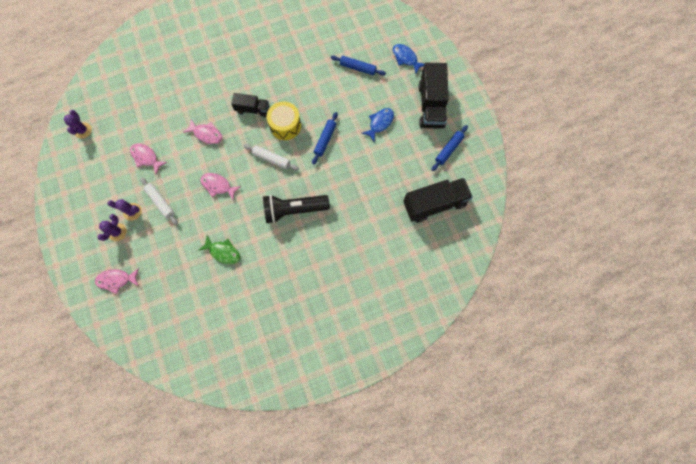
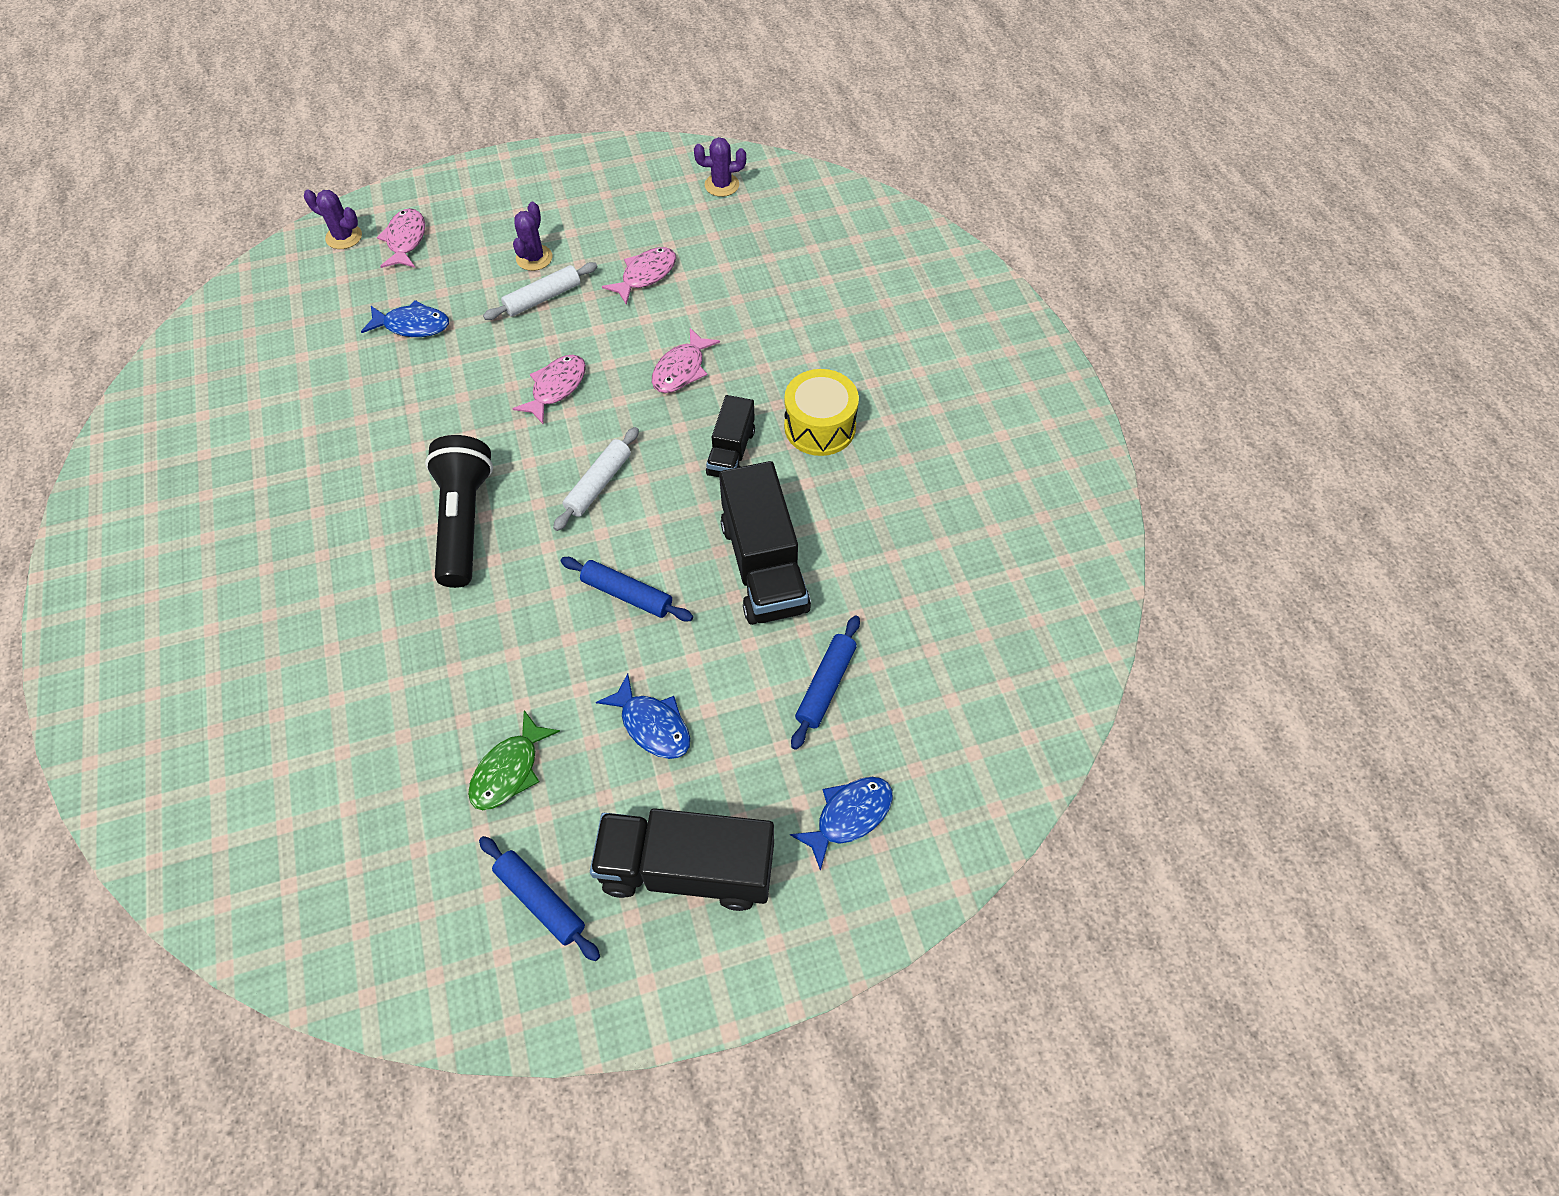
camera: 95 degrees right, 15 degrees down
(117, 232) = (499, 238): purple cactus -> purple cactus (344, 237)
(178, 261) = (413, 325): none -> blue fish
(223, 252) = (407, 394): green fish -> green fish (509, 770)
(285, 126) = (679, 514): yellow drum -> yellow drum (820, 427)
(434, 204) = (392, 838): black truck -> black truck (764, 566)

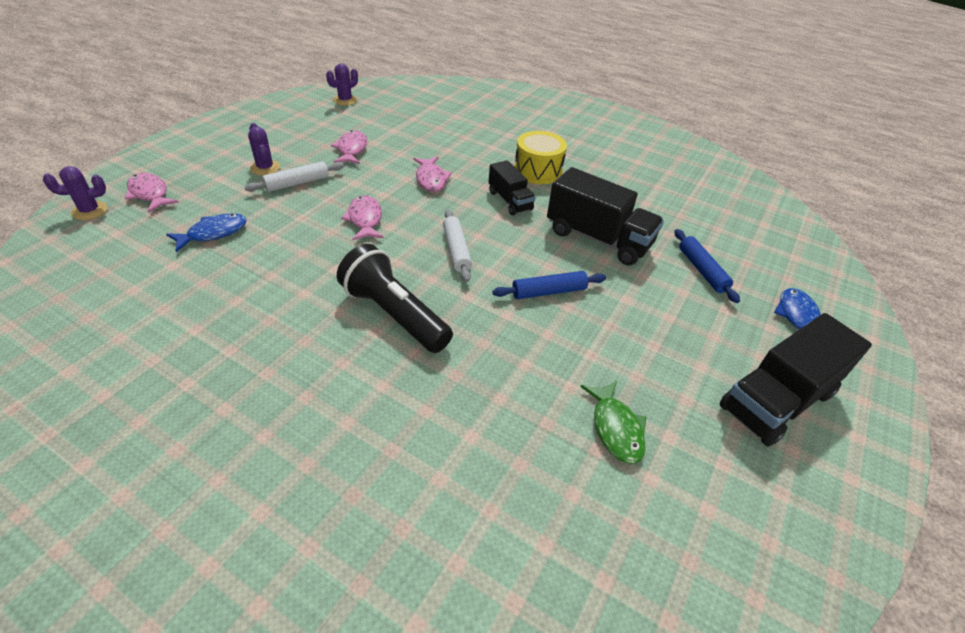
camera: 45 degrees left, 15 degrees down
(540, 900) = (739, 487): blue rolling pin -> none
(543, 298) = (297, 183): white rolling pin -> white rolling pin turned 45 degrees clockwise
(652, 725) = (655, 344): blue fish -> none

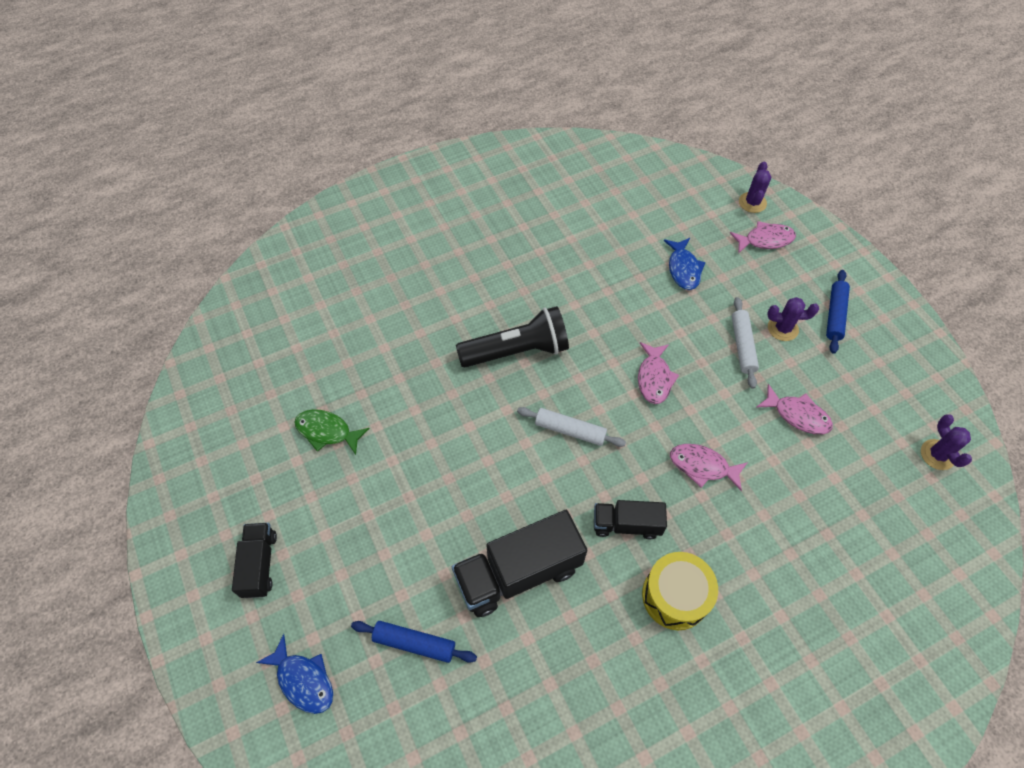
camera: 125 degrees right, 15 degrees up
(365, 219) = (654, 378): pink fish -> pink fish turned 75 degrees clockwise
(549, 292) = (474, 474): blue rolling pin -> blue rolling pin (834, 315)
(777, 400) = (259, 564): black truck -> black truck, size x0.58

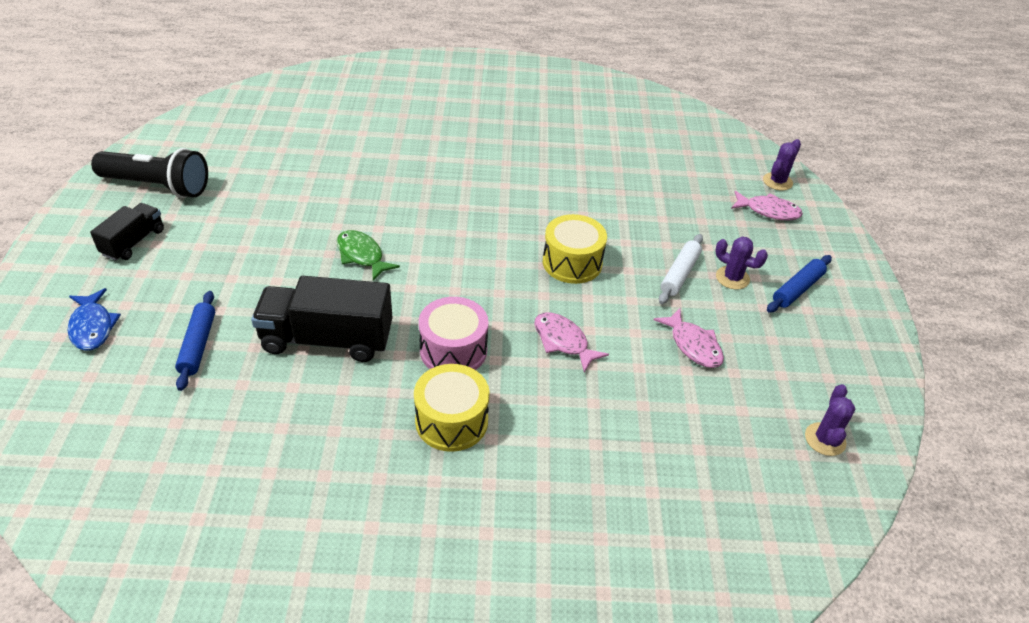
camera: 25 degrees right, 15 degrees down
(327, 431) = (262, 185): green fish -> green fish (362, 255)
(414, 643) = (198, 345): blue rolling pin -> blue rolling pin turned 45 degrees clockwise
(517, 351) = (464, 197): black flashlight -> black flashlight (158, 186)
(570, 430) = (462, 266): white rolling pin -> none
(626, 524) = (453, 350): black truck -> pink drum
(654, 378) = (572, 263): pink fish -> yellow drum
(683, 269) = (667, 201): blue fish -> none

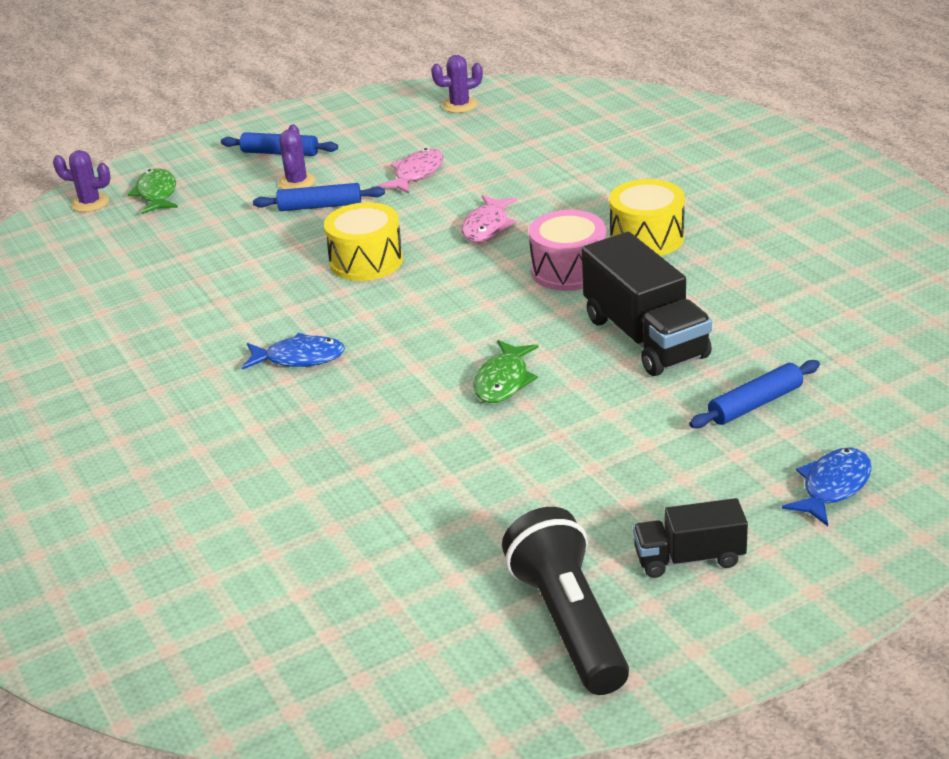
camera: 115 degrees left, 10 degrees down
(482, 194) = (299, 358): none -> blue fish
(679, 274) = (320, 206): white rolling pin -> blue rolling pin
(768, 211) = (157, 194): pink fish -> green fish

